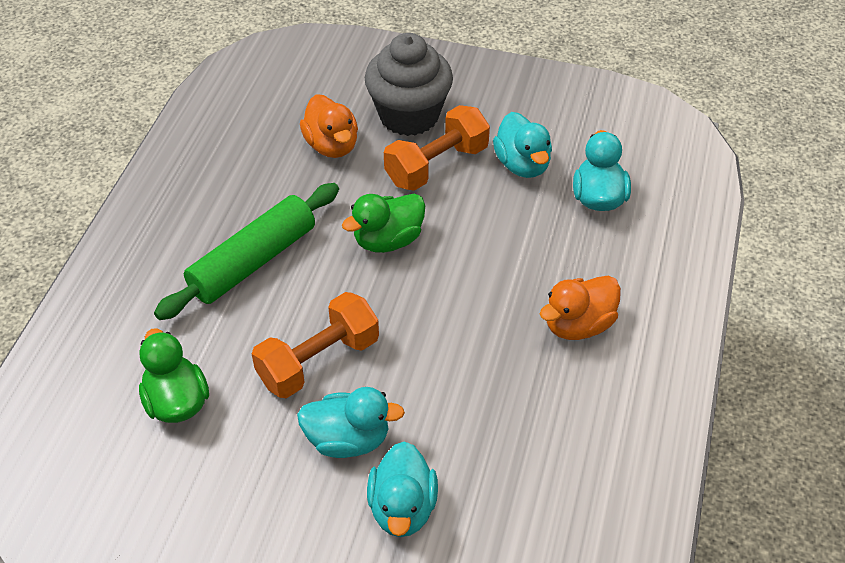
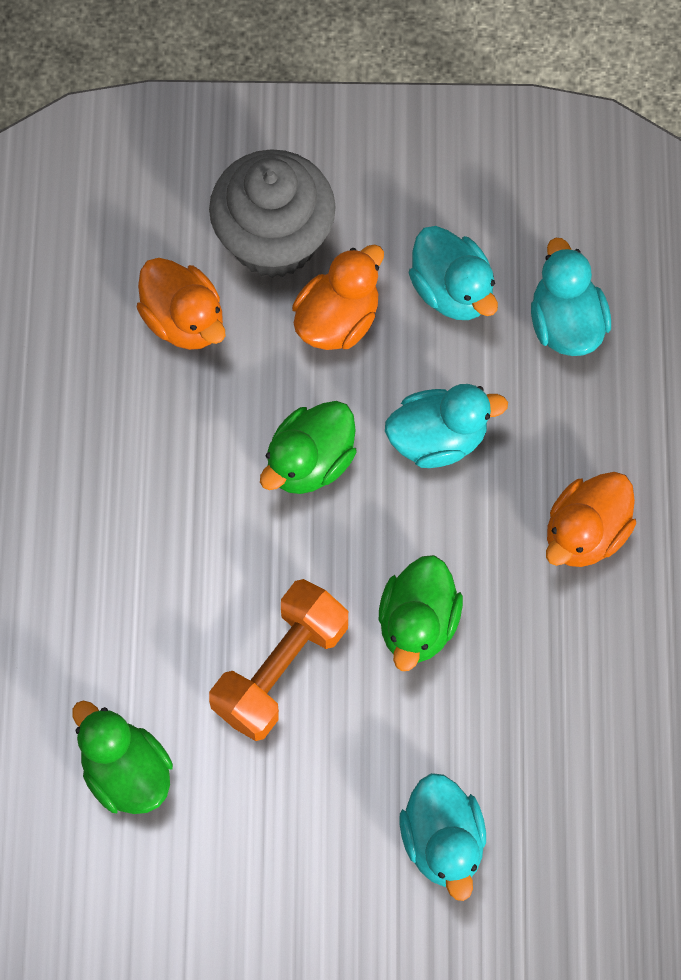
camera: 15 degrees left, 20 degrees up
(253, 261) = (145, 540): green rolling pin -> none
(348, 440) = (352, 769): turquoise duck -> turquoise duck (438, 438)
(432, 355) = (418, 623): none -> green duck
(436, 165) = (337, 319): orange dumbbell -> orange duck

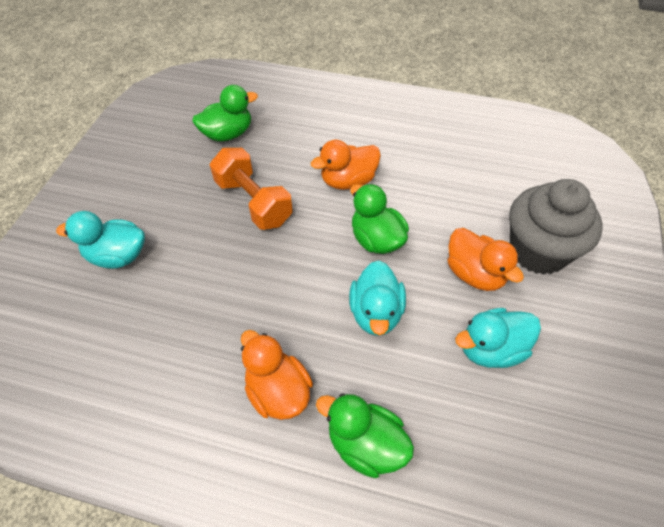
camera: 105 degrees right, 15 degrees down
(184, 320) = (483, 197): orange duck -> orange duck (348, 181)
(418, 623) = (253, 273): green duck -> green duck (365, 444)
(565, 323) = (454, 425): turquoise duck -> none

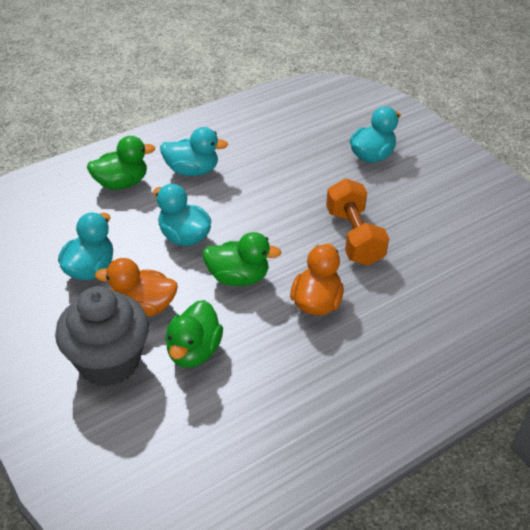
camera: 130 degrees right, 10 degrees down
(228, 134) = (458, 265): green duck -> green duck (194, 351)
(253, 202) = (354, 237): orange dumbbell -> orange dumbbell turned 75 degrees clockwise
(278, 391) = (192, 170): orange duck -> turquoise duck

